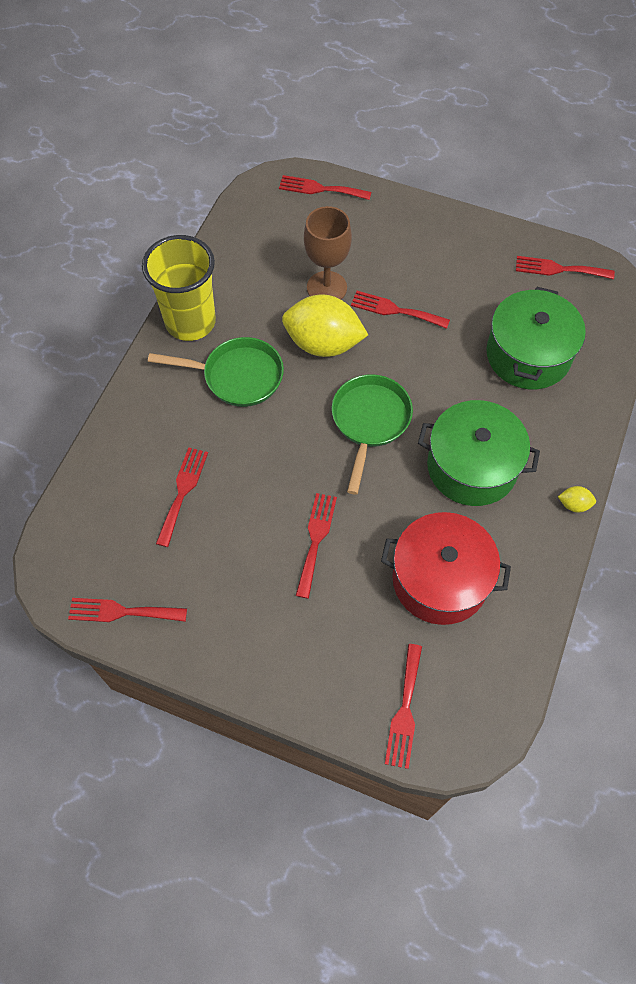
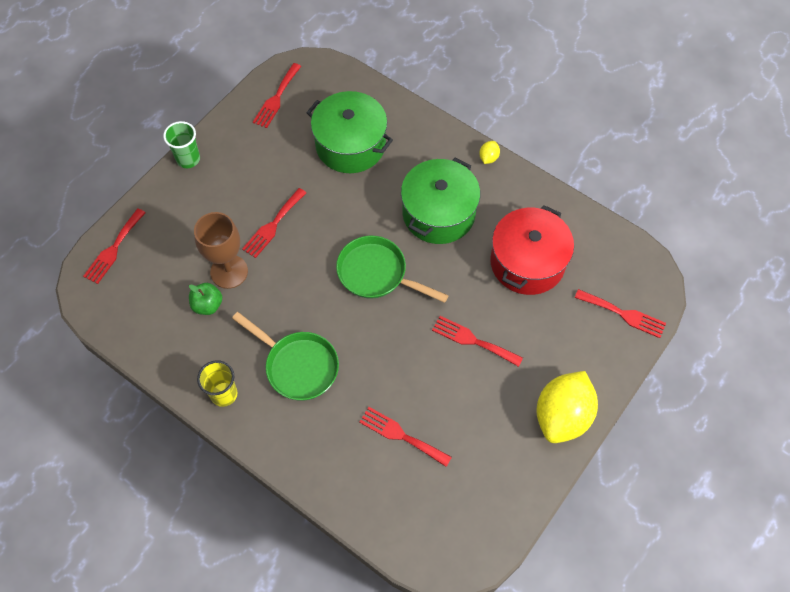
camera: 75 degrees left, 0 degrees up
(122, 611) = (501, 506): red fork -> none
(190, 322) = (224, 394): yellow cup -> yellow cup, size x0.55
(237, 376) = (298, 366): green pan -> green pan turned 105 degrees clockwise
(283, 281) = (207, 305): none -> green apple
(323, 344) = (287, 289): yellow lemon -> yellow lemon (562, 416)
(446, 215) = (188, 159): none -> green cup

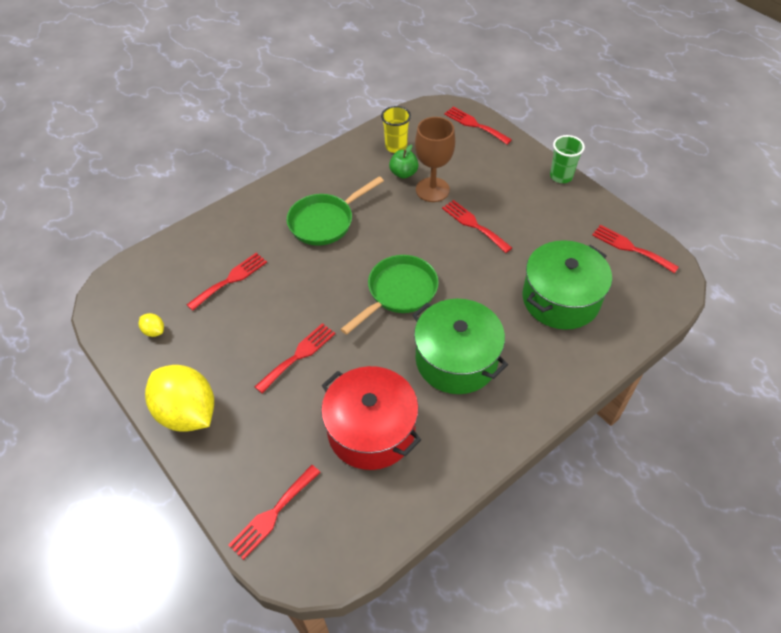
camera: 105 degrees right, 10 degrees down
(224, 394) = (319, 174): yellow cup -> yellow cup (396, 146)
(488, 158) = (523, 428): yellow lemon -> yellow lemon (154, 331)

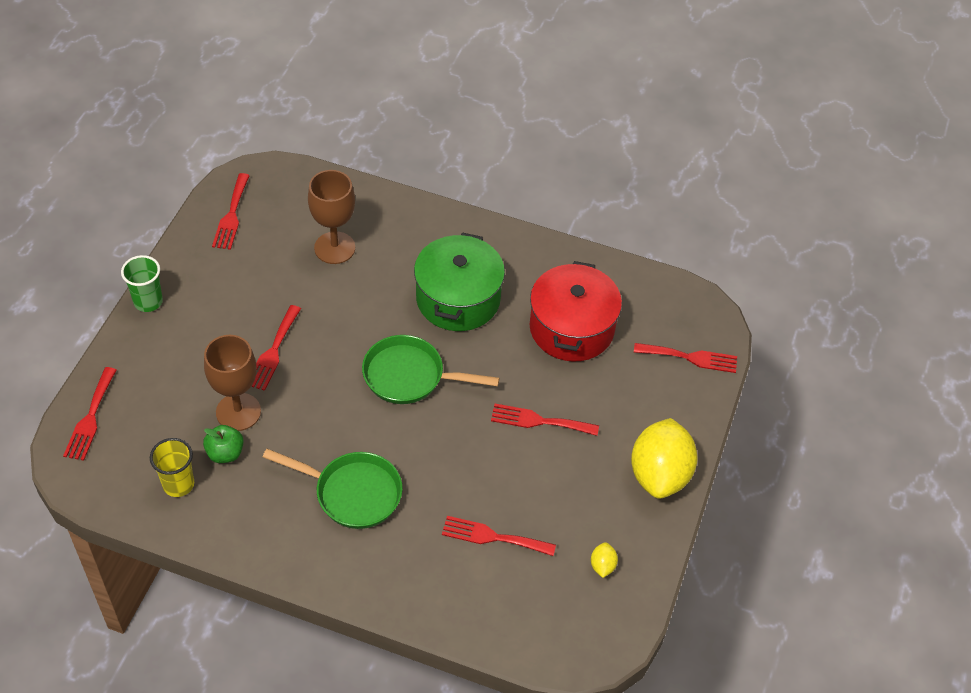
camera: 125 degrees left, 0 degrees up
(560, 299) = (334, 248): green pot -> brown goblet

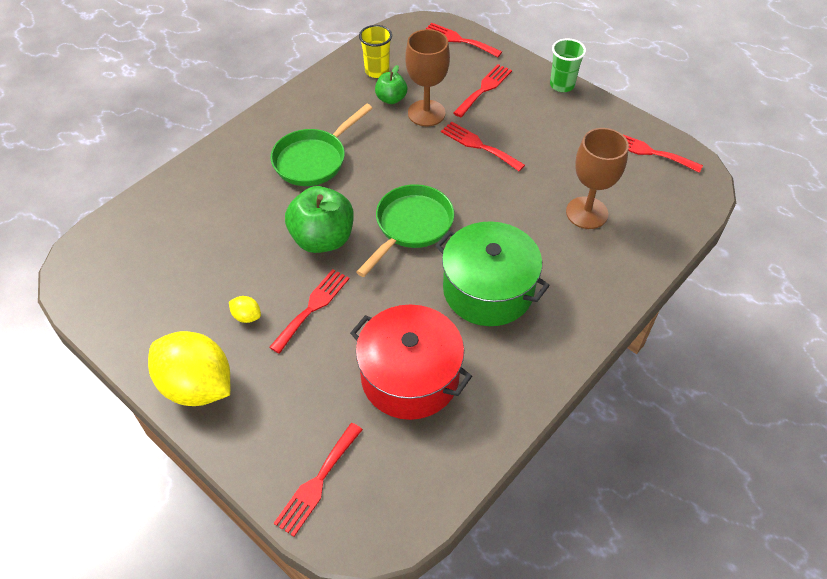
camera: 115 degrees right, 0 degrees up
(457, 443) = (322, 239): none -> green apple
(493, 537) = (218, 234): red fork -> red fork (484, 89)
(602, 565) = (140, 301): yellow lemon -> yellow lemon (247, 316)

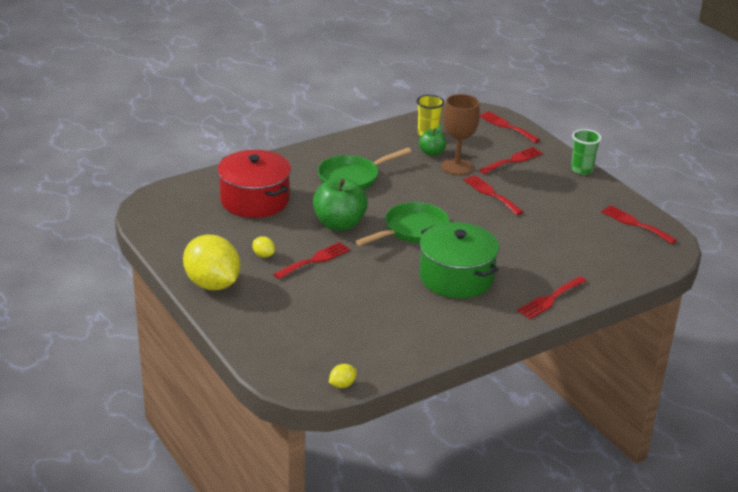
camera: 15 degrees right, 20 degrees down
(317, 482) = (279, 350): red fork -> red fork (550, 299)
(410, 377) = (372, 312): red pot -> red pot (254, 200)
(416, 520) = (342, 385): none -> yellow lemon
(586, 213) = (561, 250): brown goblet -> none

